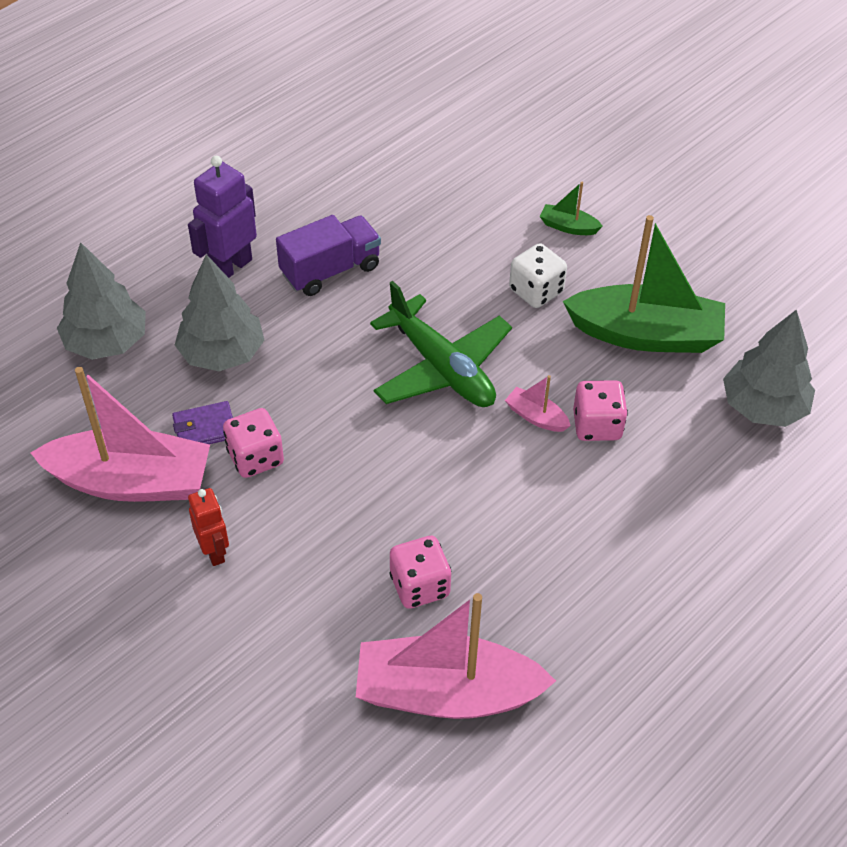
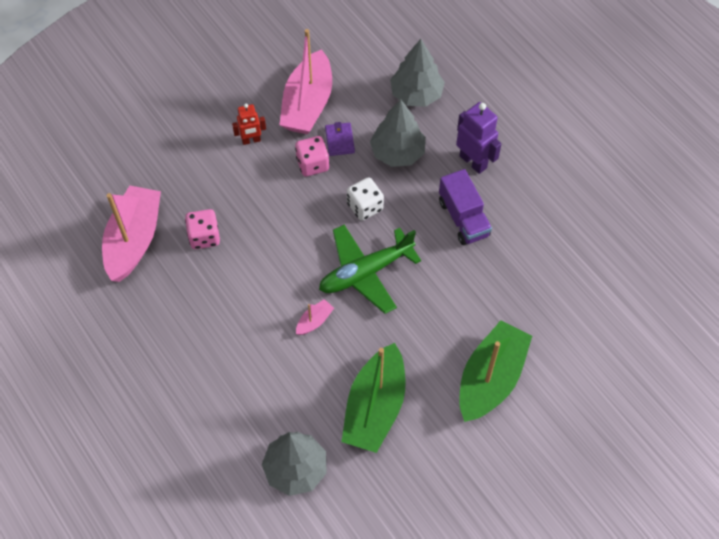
camera: 100 degrees right, 10 degrees up
(536, 291) = (427, 343): white dice -> white dice (365, 207)
(568, 227) = (491, 378): green boat -> green boat, size x2.38
(597, 425) = (300, 356): pink dice -> none

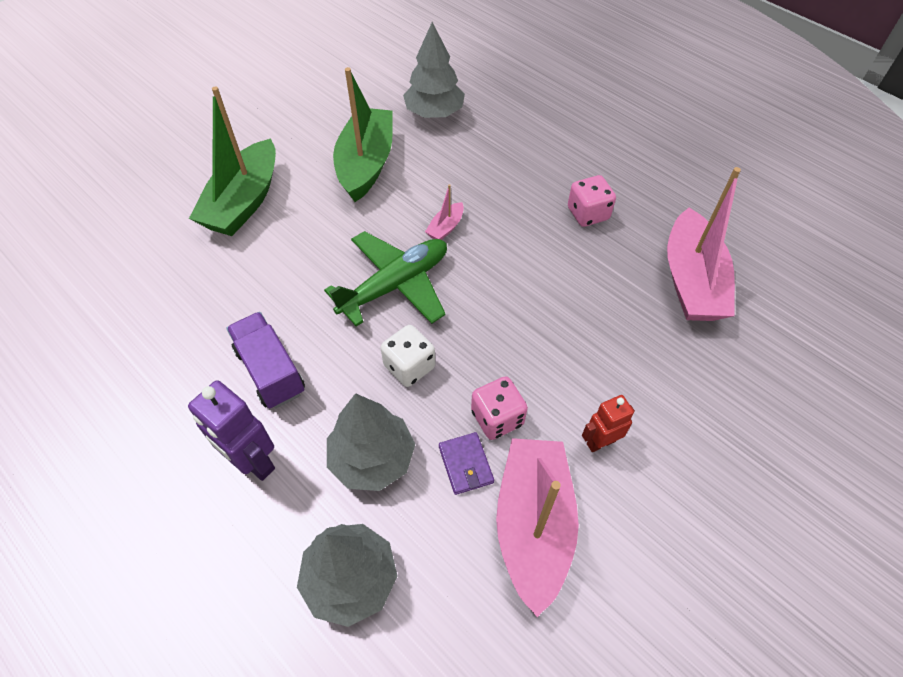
camera: 170 degrees right, 5 degrees down
(204, 237) = (608, 297): pink dice -> pink dice (588, 214)

